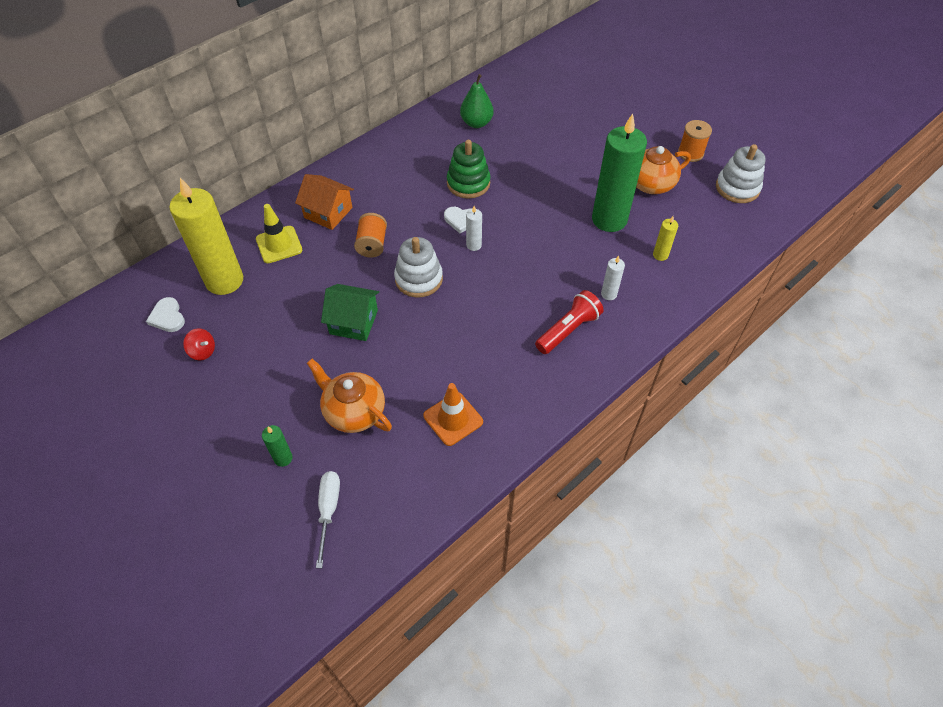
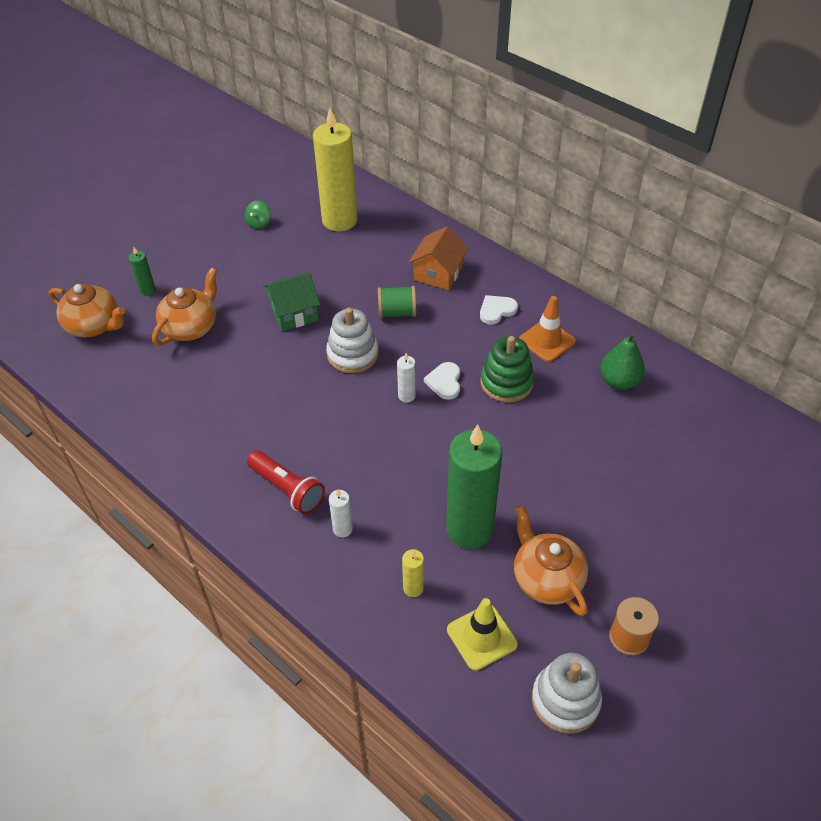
camera: 85 degrees right, 5 degrees down
(167, 317) = (296, 196): white heart -> white heart (496, 310)
(203, 351) = (259, 223): red spinning top -> green spinning top
(279, 244) = (388, 246): yellow traffic cone -> yellow traffic cone (481, 637)
(328, 510) = (94, 326): white screwdriver -> orange teapot
(353, 322) = (294, 313): green house -> green house turned 60 degrees clockwise
(372, 245) = (397, 313): orange spool -> green spool
(453, 419) = (177, 398): orange traffic cone -> orange traffic cone (547, 341)

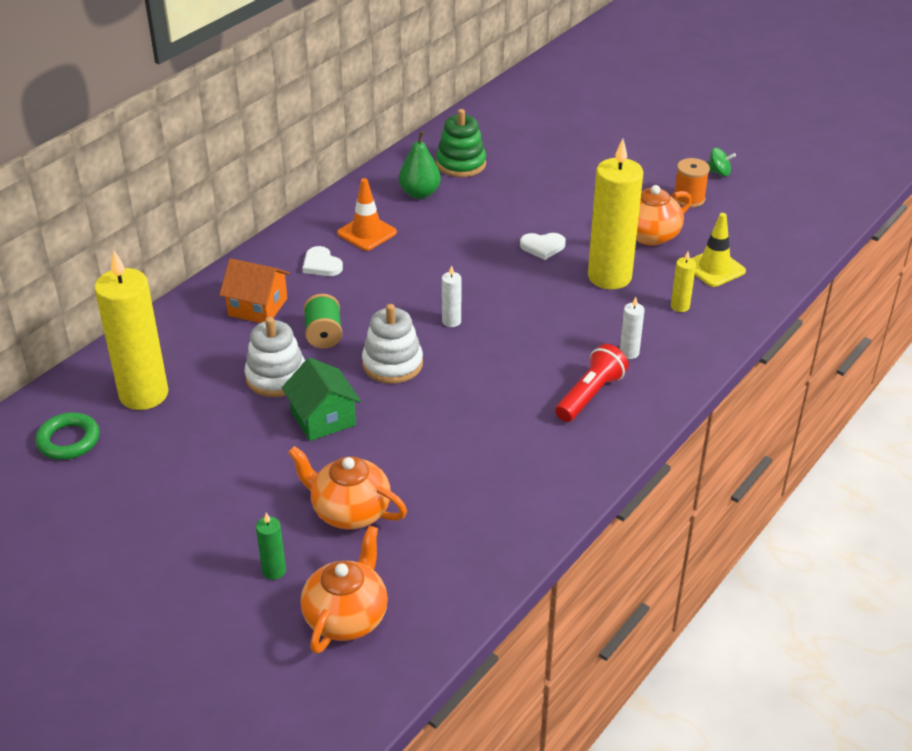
camera: 95 degrees left, 10 degrees down
(259, 223) = (137, 472): green spinning top -> green spinning top (719, 172)
(298, 191) = (68, 440): none -> green ring
(444, 382) = (429, 296): white heart -> white heart (542, 247)
(469, 529) = (609, 277): green candle -> yellow candle
(506, 382) = (427, 257): green stacking toy -> green stacking toy (461, 164)
(565, 700) = (753, 228): white stacking toy -> white stacking toy (276, 377)

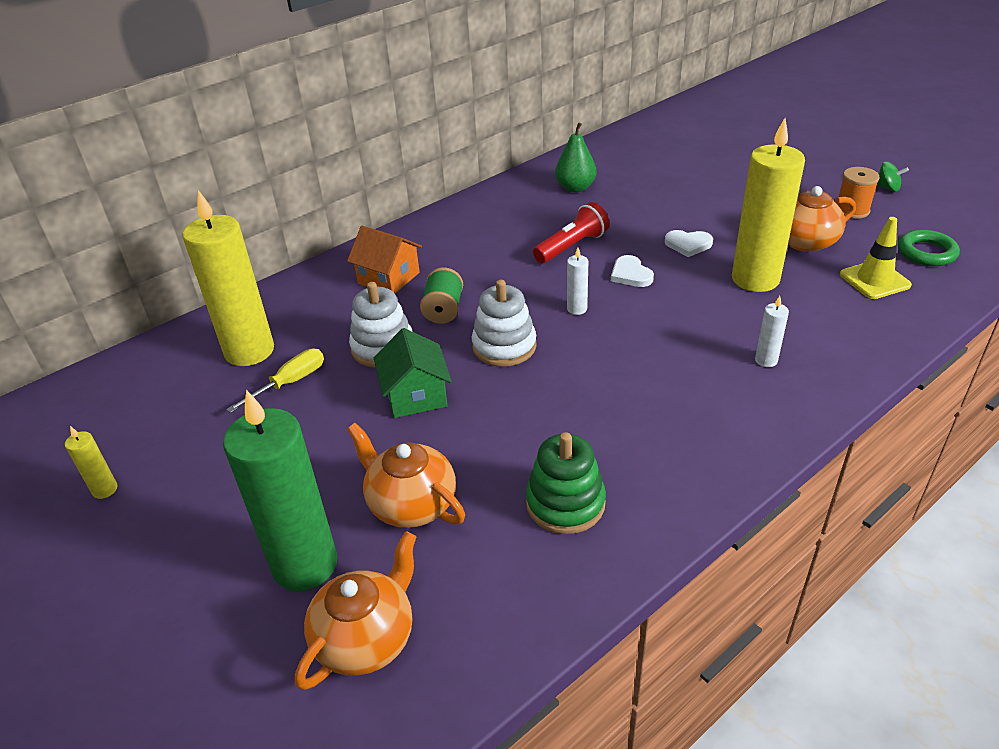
camera: 15 degrees right, 0 degrees up
(68, 440) = (160, 389): green ring -> green ring (926, 252)
(197, 420) = (290, 383): none -> yellow screwdriver
(274, 571) = (305, 565): green candle -> green candle, size x2.38
(321, 264) = (462, 244): white heart -> white heart (630, 274)
(367, 233) = (514, 219): orange traffic cone -> none
(461, 164) = (621, 165): green stacking toy -> green stacking toy (565, 503)
(590, 395) = (714, 402): red flashlight -> red flashlight (572, 246)
(680, 306) = (831, 316): yellow candle -> yellow candle (105, 489)

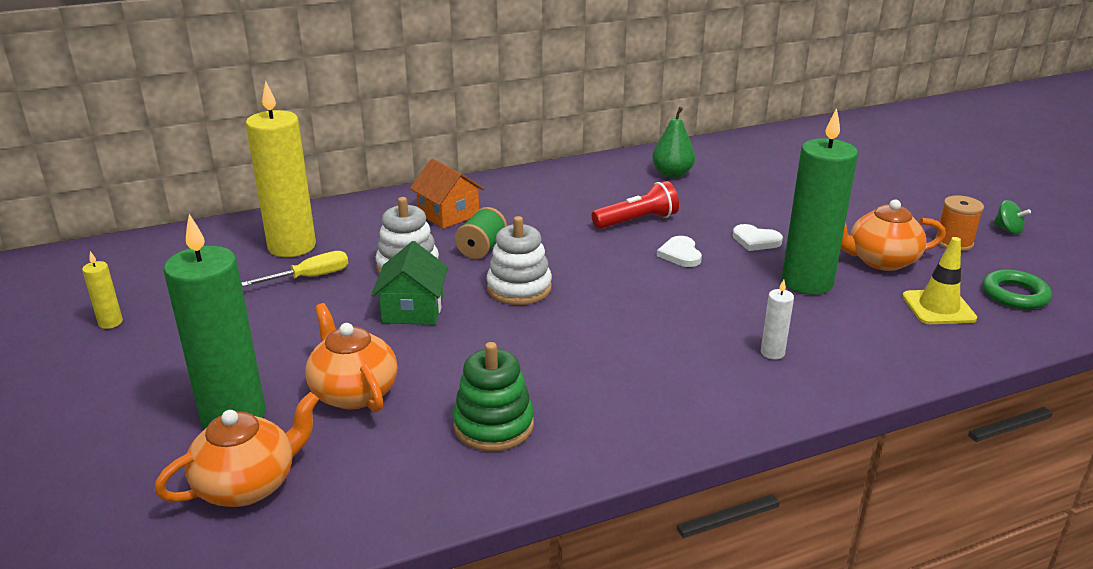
camera: 15 degrees right, 10 degrees down
(577, 309) = (608, 272): white candle -> none
(755, 279) = (807, 282): yellow candle -> green candle

